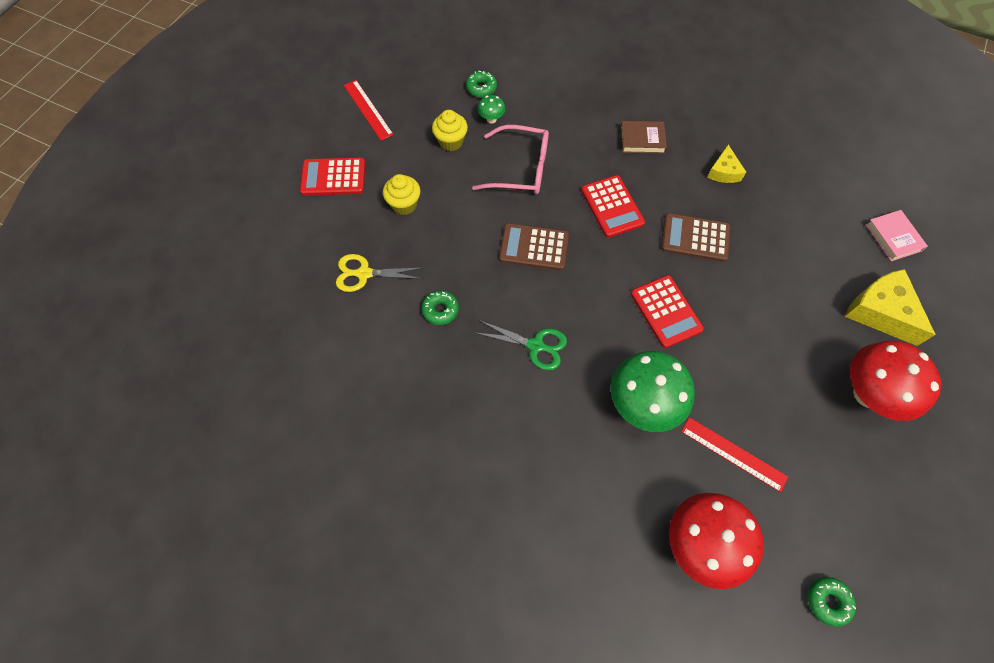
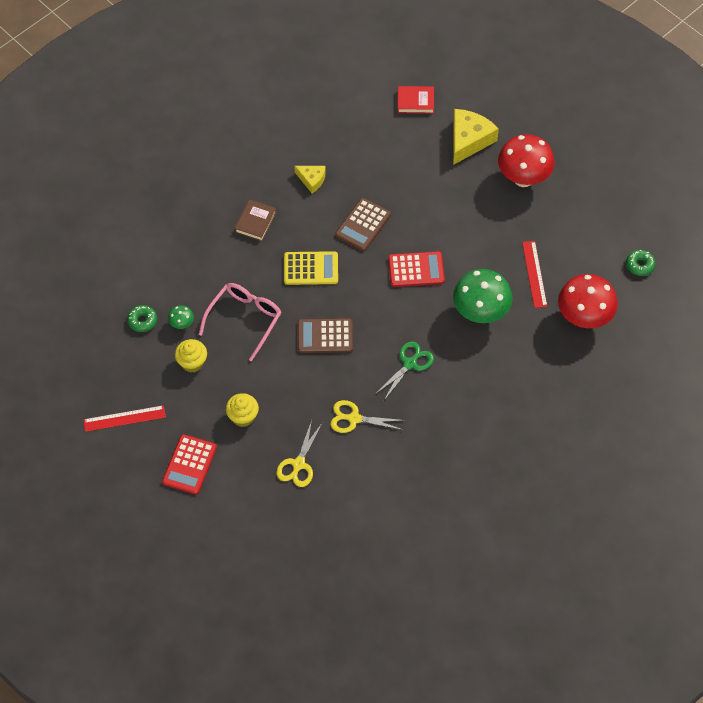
camera: 70 degrees left, 5 degrees down
(440, 310) = (354, 418): green donut -> yellow scissors
(534, 247) = (325, 336): brown calculator -> brown calculator turned 60 degrees clockwise
(612, 207) = (311, 268): red calculator -> yellow calculator
(733, 453) = (534, 274): red ruler -> red ruler turned 60 degrees counterclockwise
(880, 312) = (469, 140): yellow cheese -> yellow cheese turned 135 degrees clockwise
(893, 237) = (415, 102): pink book -> red book

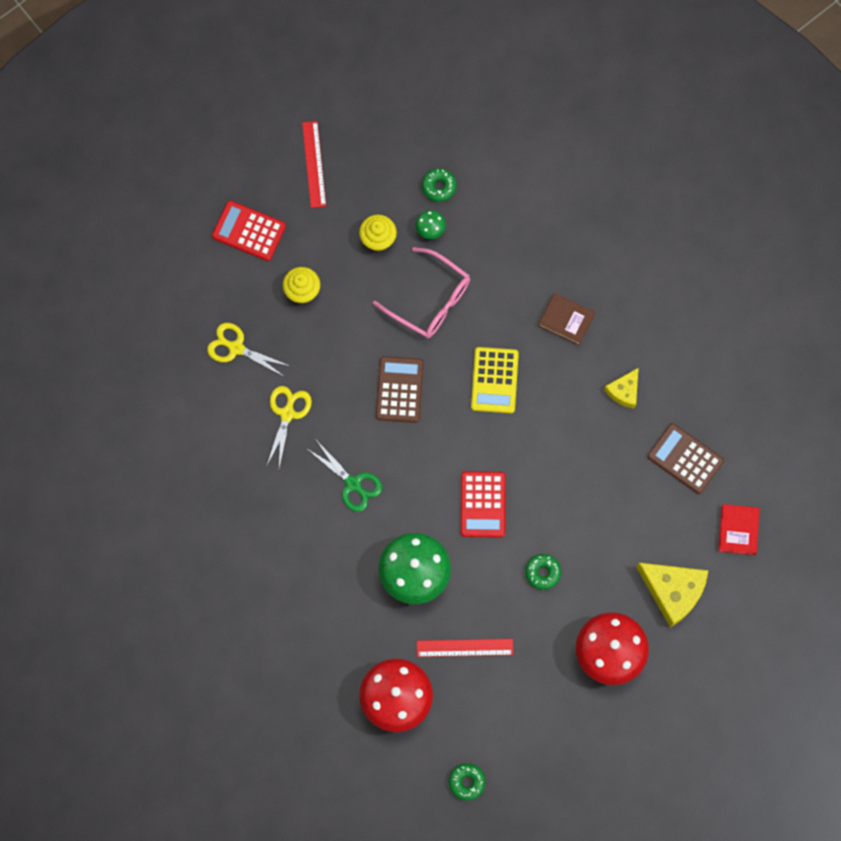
camera: 95 degrees right, 15 degrees up
(363, 225) = (552, 447): brown calculator -> brown calculator (685, 459)
(466, 225) = (542, 572): none -> green donut

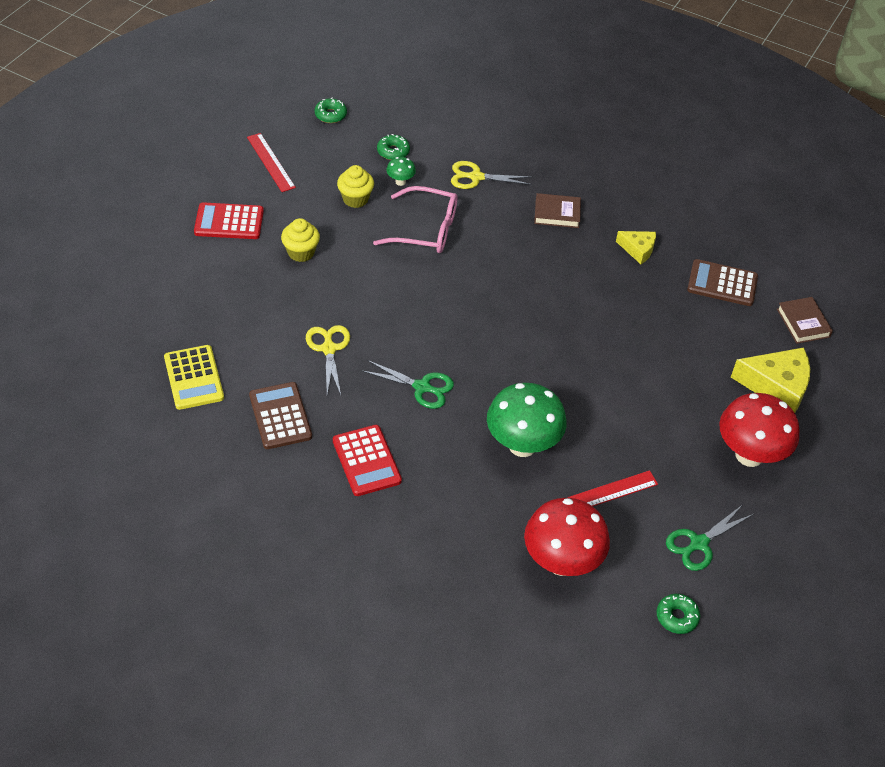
camera: 25 degrees left, 25 degrees down
(236, 348) = (254, 311): yellow scissors -> yellow scissors (476, 177)
(399, 390) = (431, 301): brown calculator -> brown calculator (280, 416)
(483, 504) = (558, 368): red calculator -> red calculator (366, 461)
(494, 380) = (516, 272): yellow calculator -> yellow calculator (194, 378)
(519, 723) = (699, 543): none -> green scissors
(542, 572) = (646, 407): green donut -> green donut (330, 115)
(624, 391) = (638, 250): yellow cheese -> yellow cheese turned 75 degrees counterclockwise
(738, 530) = (803, 323): red book -> brown book

